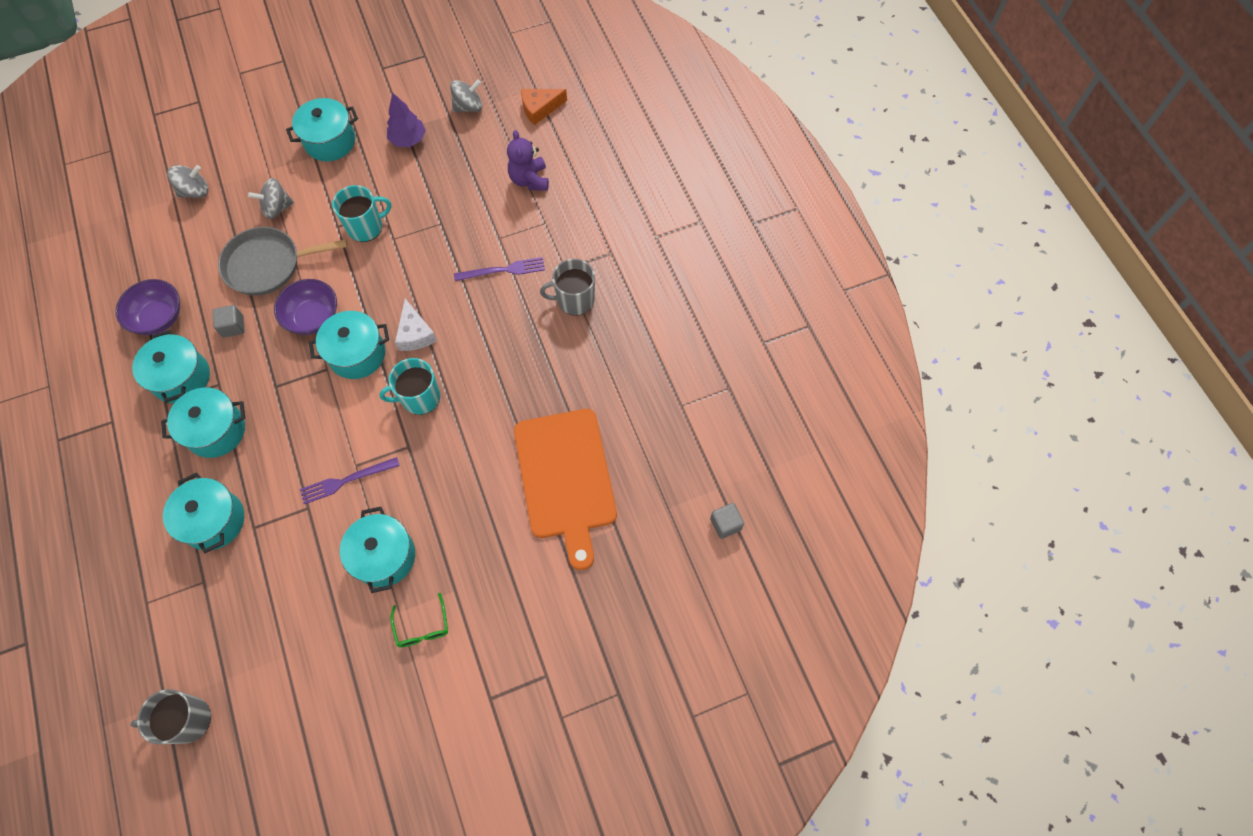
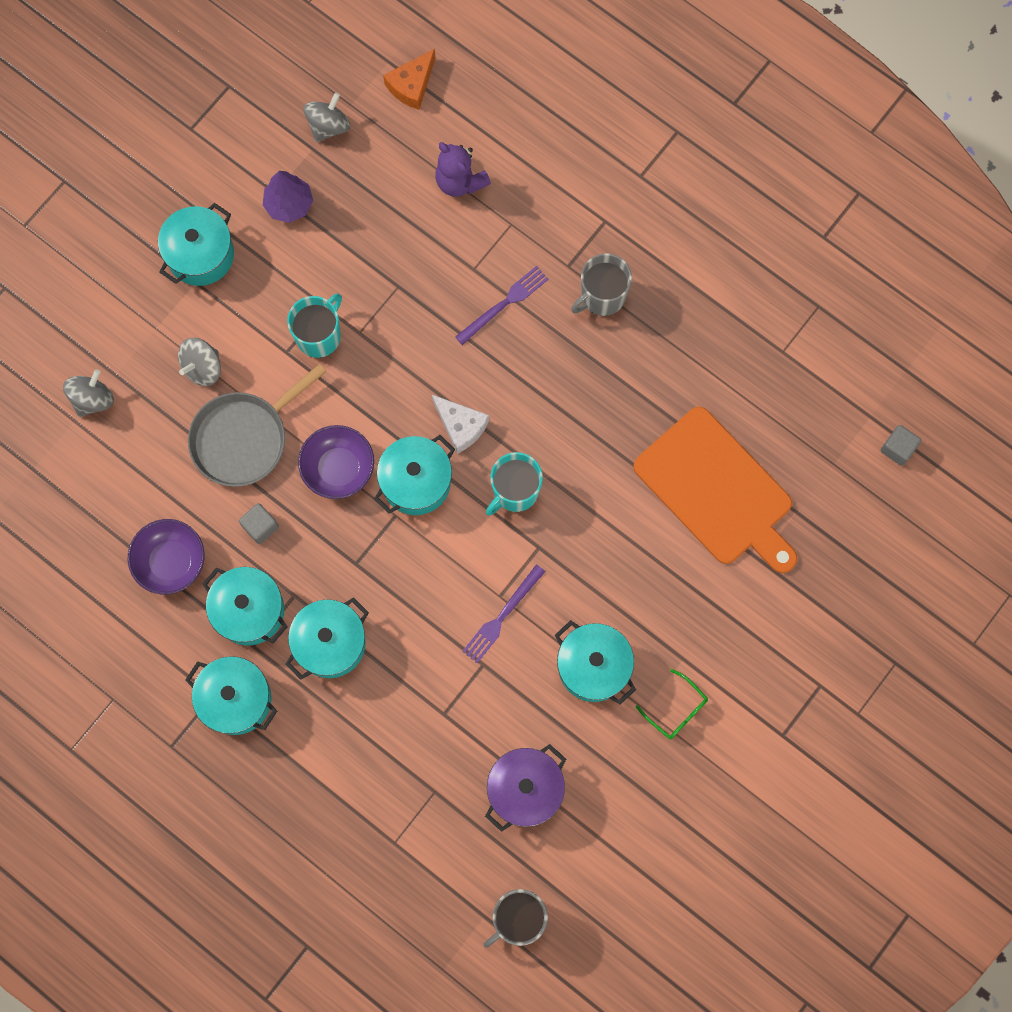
camera: 30 degrees left, 10 degrees up
(214, 521) = (399, 730): turquoise pot -> turquoise pot (236, 699)
(267, 620) = (525, 790): none -> purple pot

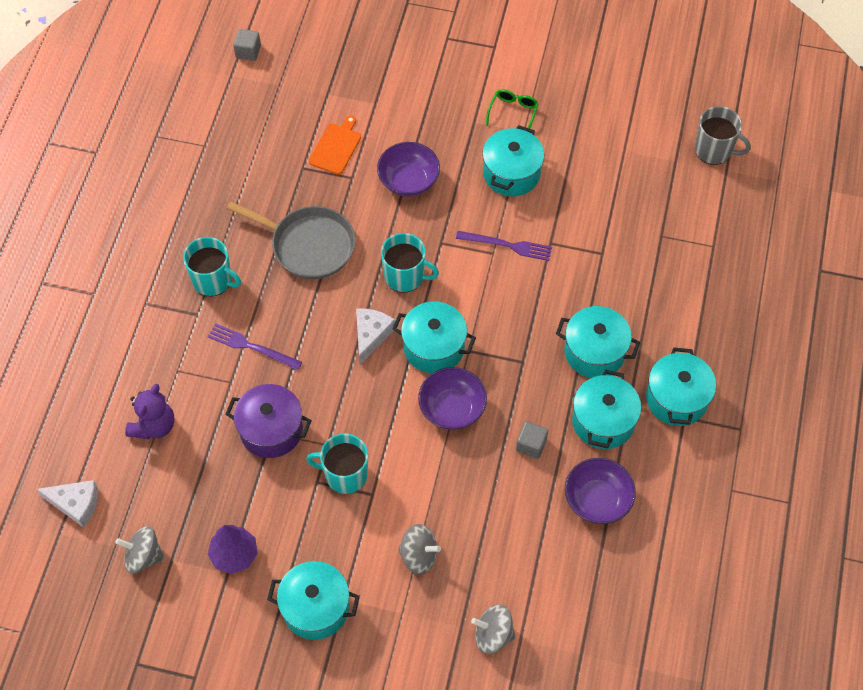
camera: 115 degrees left, 15 degrees down
(244, 438) = (463, 492): grey pan -> grey pan (308, 245)
(412, 85) = (76, 504): orange cheese -> white cheese
(525, 790) = (624, 180): purple pot -> purple pot (271, 430)
(602, 296) = (213, 280): grey mug -> turquoise mug
(635, 549) = (408, 181): none -> purple bowl
(717, 490) = (336, 147): orange cutting board -> orange cutting board, size x0.46

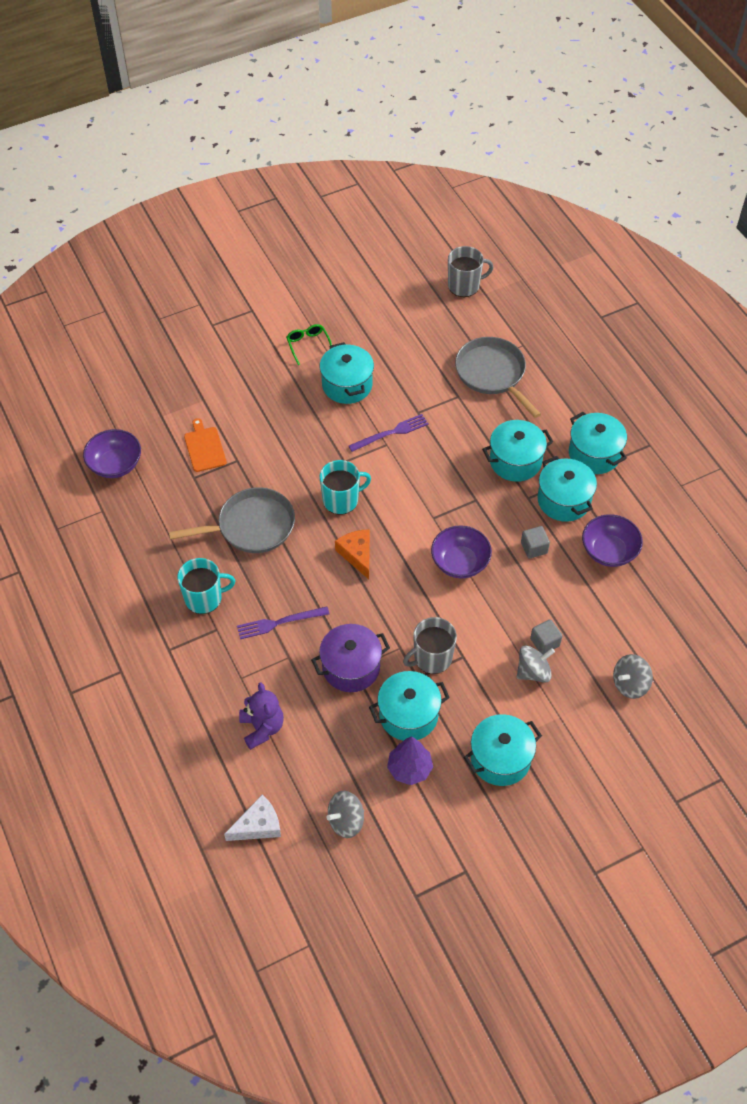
camera: 40 degrees left, 5 degrees down
(248, 52) = (70, 425): grey cube -> grey cube (545, 642)
(345, 475) = (432, 658): turquoise mug -> grey mug
(371, 335) = (357, 554): white cheese -> orange cheese
(408, 181) = (280, 436): purple bowl -> purple bowl (115, 465)
(434, 347) = (408, 532): turquoise pot -> turquoise pot (408, 715)
(656, 254) = (492, 374): none -> grey pan

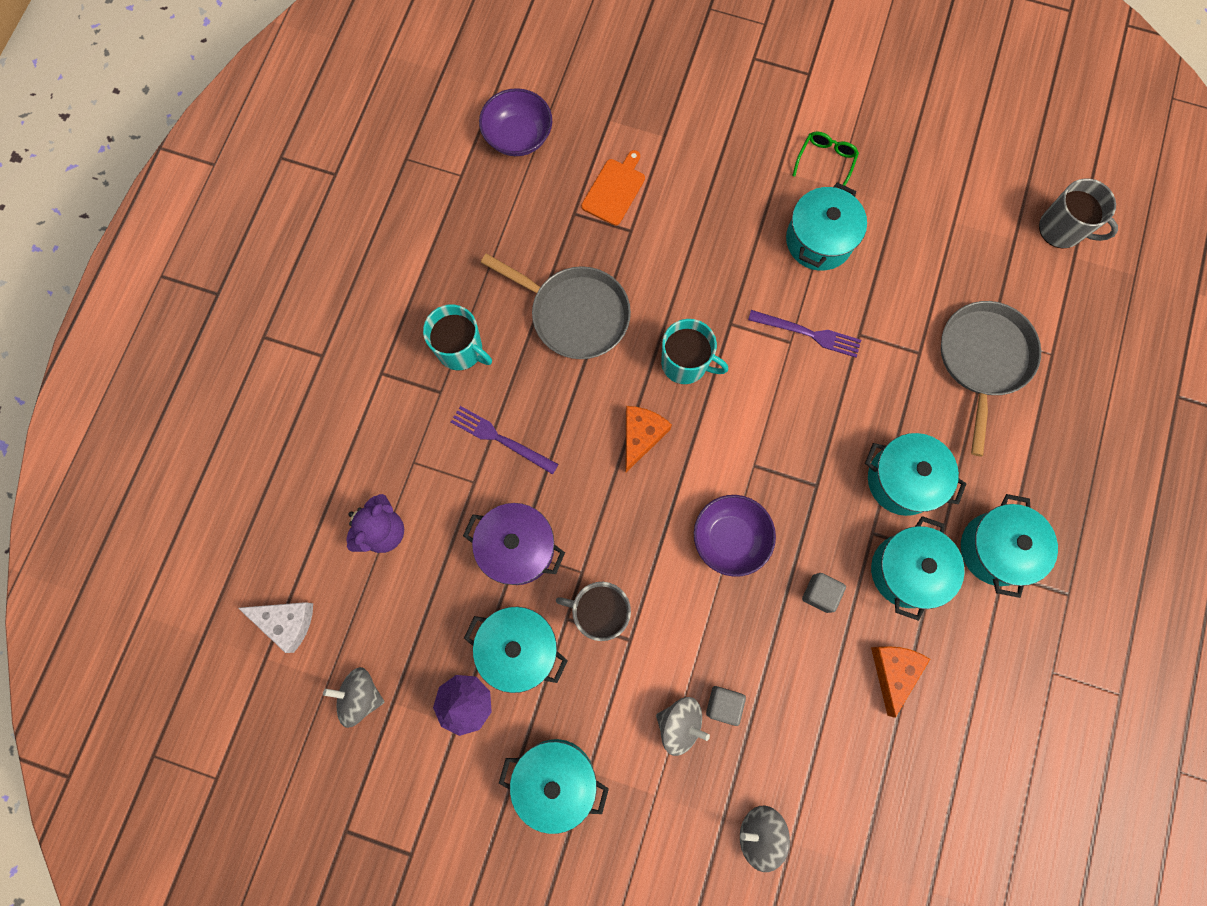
camera: 45 degrees right, 20 degrees up
(609, 551) = (893, 671): purple bowl -> orange cheese

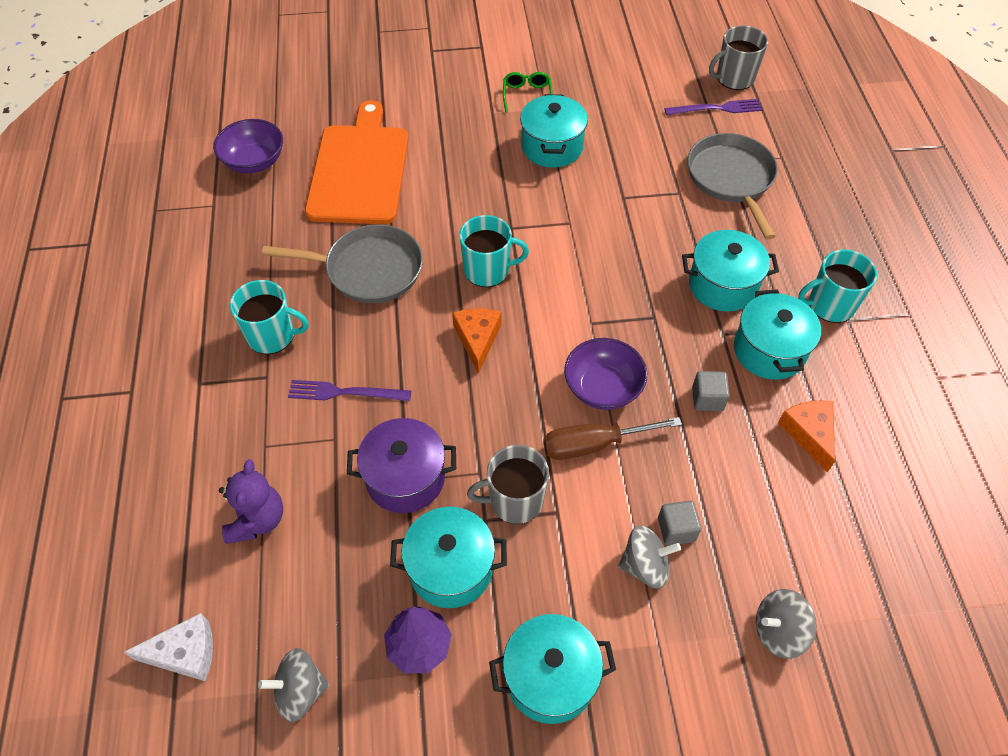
camera: 25 degrees left, 20 degrees down
(614, 190) = (359, 170): orange cutting board -> orange cutting board, size x2.17
(694, 591) = (594, 444): none -> brown screwdriver
(808, 333) = (581, 211): purple fork -> purple fork (717, 108)
(995, 549) = (830, 305): turquoise pot -> turquoise mug
(1062, 229) = (734, 78): grey mug -> grey mug turned 150 degrees clockwise

